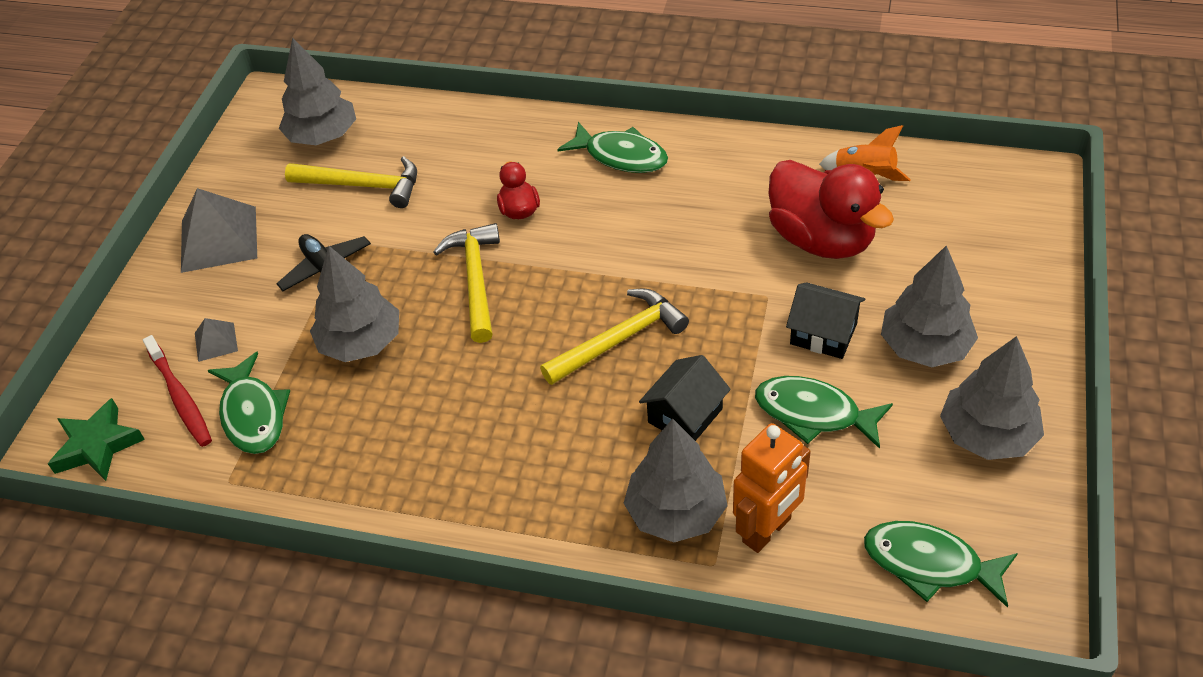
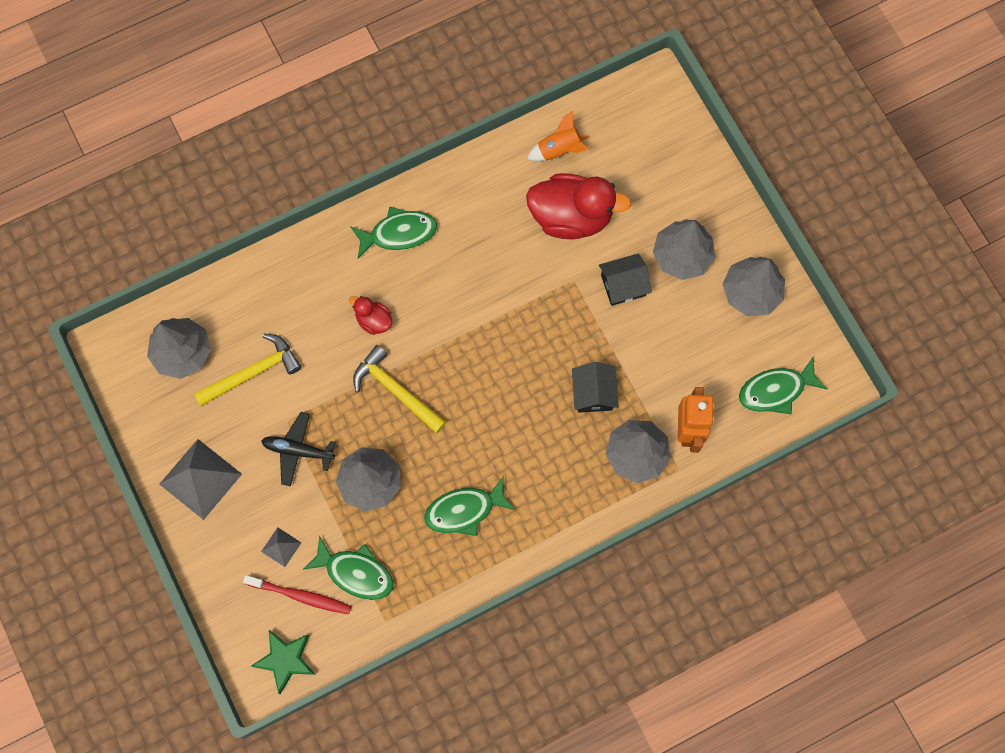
camera: 45 degrees left, 25 degrees up
(619, 339) = (517, 370): yellow hammer -> none
(814, 413) = (657, 342): green fish -> green fish (464, 510)

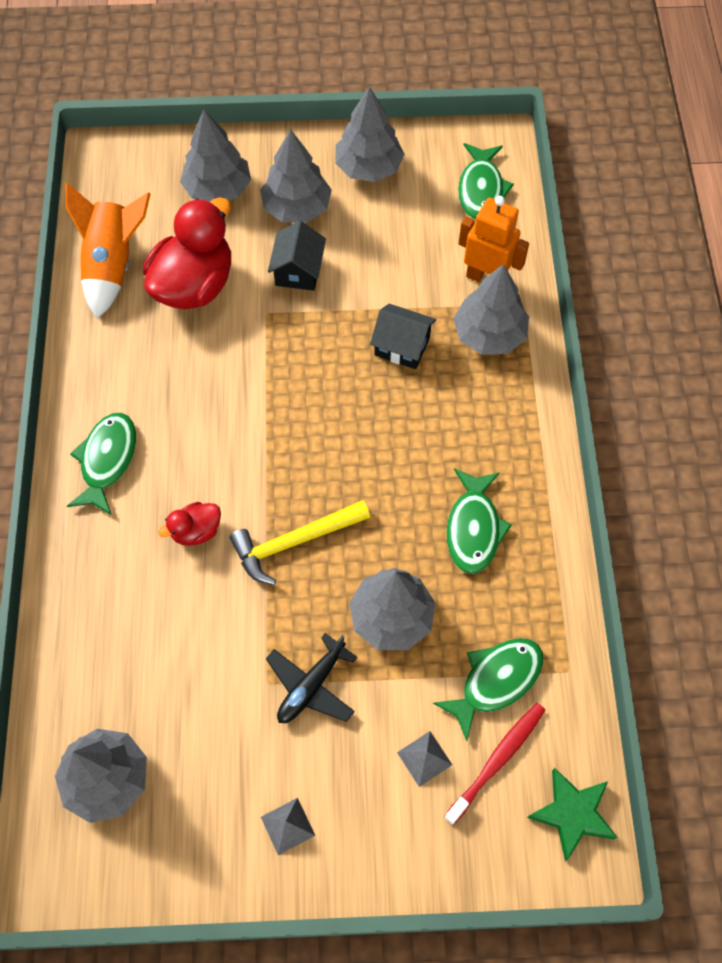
camera: 65 degrees left, 10 degrees down
(200, 479) = (287, 826): grey pyramid -> grey pyramid, size x0.49
(253, 372) = (183, 699): yellow hammer -> none
(559, 150) = (113, 265): orange rocket -> orange rocket, size x1.62
(668, 188) = (218, 189): none -> grey tree

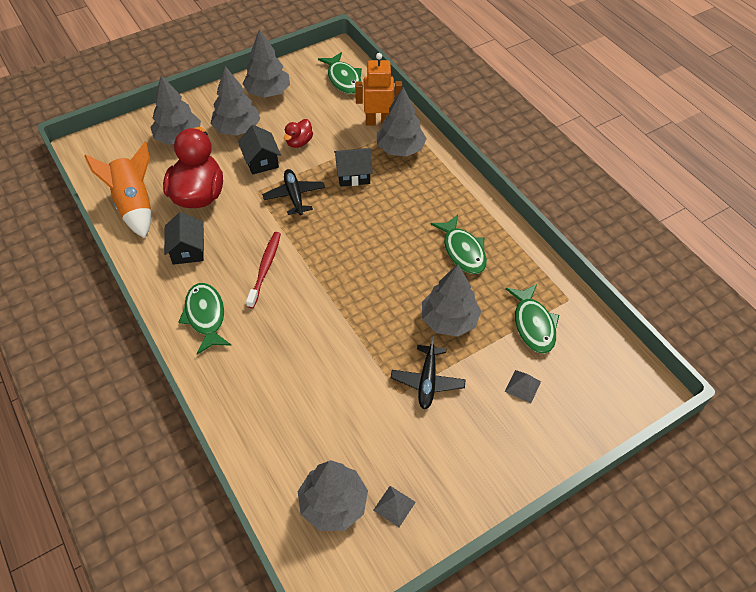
camera: 30 degrees left, 10 degrees down
(138, 358) = (188, 250): none -> black house
(196, 531) = (293, 330): red duck -> red duck (299, 142)
(287, 826) = (469, 468): grey pyramid -> grey pyramid (394, 506)
(294, 542) = (361, 307): yellow hammer -> none
(308, 342) = (294, 196): none -> black plane
(496, 681) = (533, 324): green fish -> green fish turned 150 degrees clockwise
(497, 760) = (564, 365): red toothbrush -> red toothbrush (265, 268)
(572, 814) = (625, 372): green star -> none

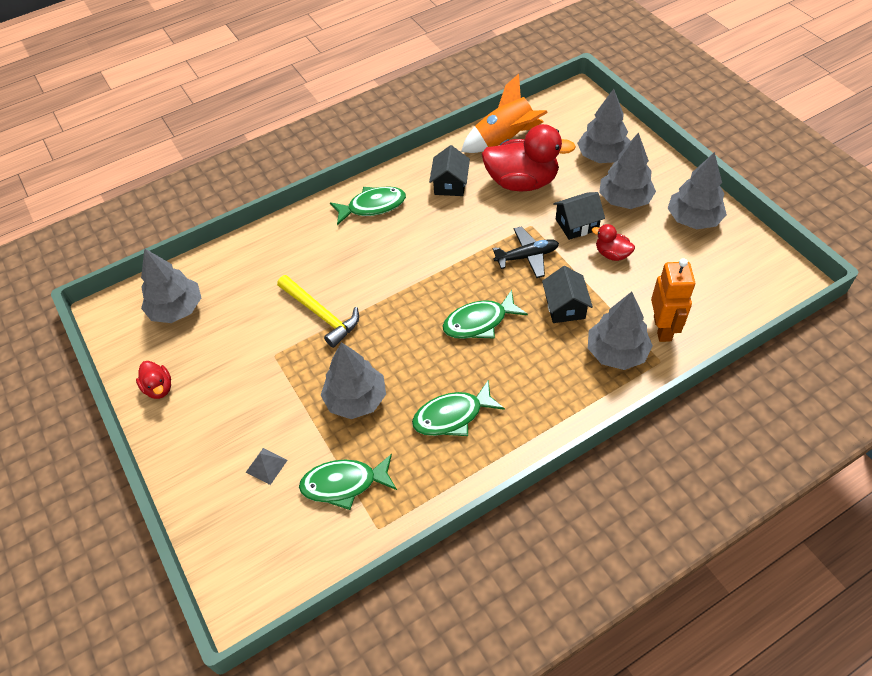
camera: 95 degrees right, 0 degrees up
(188, 250) = (450, 184): black house -> black house turned 75 degrees counterclockwise
(265, 268) = (427, 242): red toothbrush -> none
(343, 79) = (738, 289): green fish -> green fish (479, 322)
(350, 355) = (321, 314): none -> yellow hammer
(394, 506) = (164, 352): grey pyramid -> none
(427, 381) = (284, 378): black plane -> none
(441, 502) = (159, 388): none -> red duck

